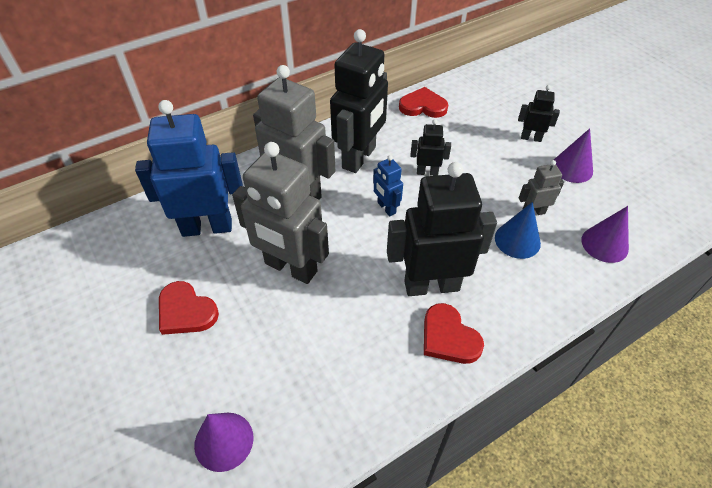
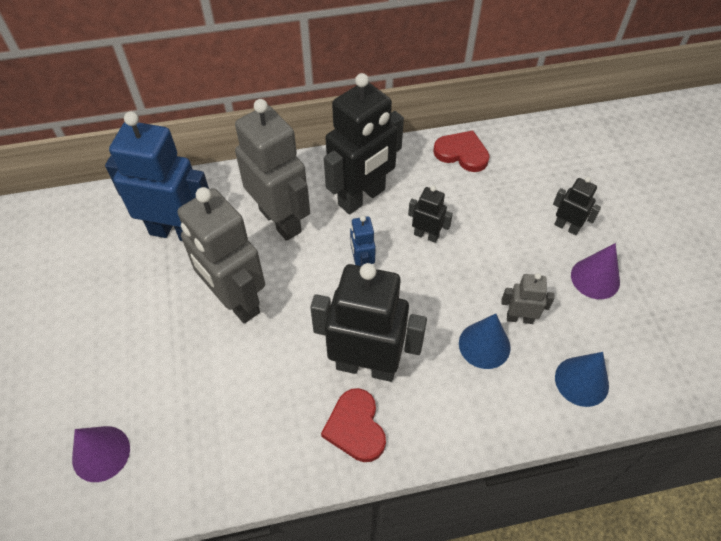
camera: 20 degrees right, 5 degrees up
(186, 311) = (121, 314): red heart -> none
(604, 244) = (581, 381): purple cone -> blue cone

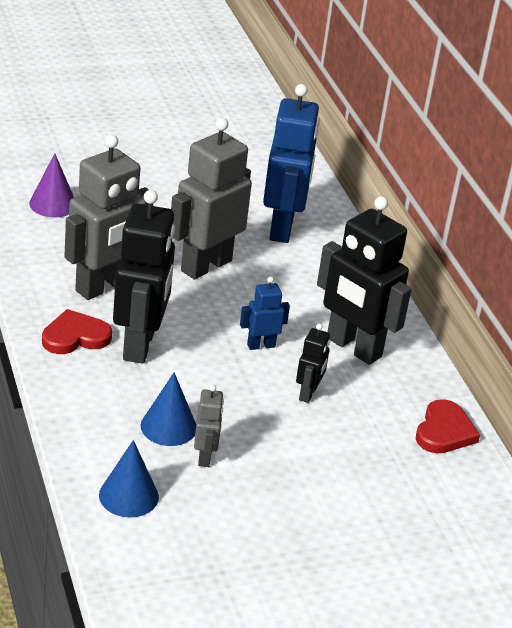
camera: 80 degrees right, 20 degrees down
(280, 220) = (309, 291): grey robot -> grey robot (103, 287)
(566, 227) = (343, 512): black robot -> none
(595, 278) = (268, 527): purple cone -> none

